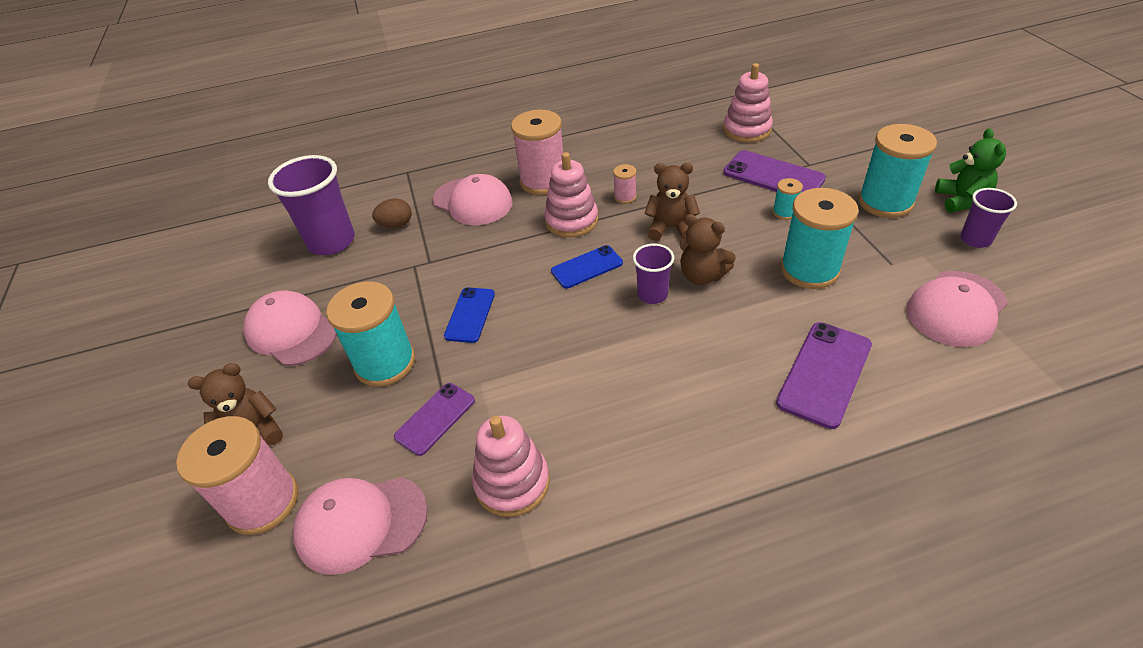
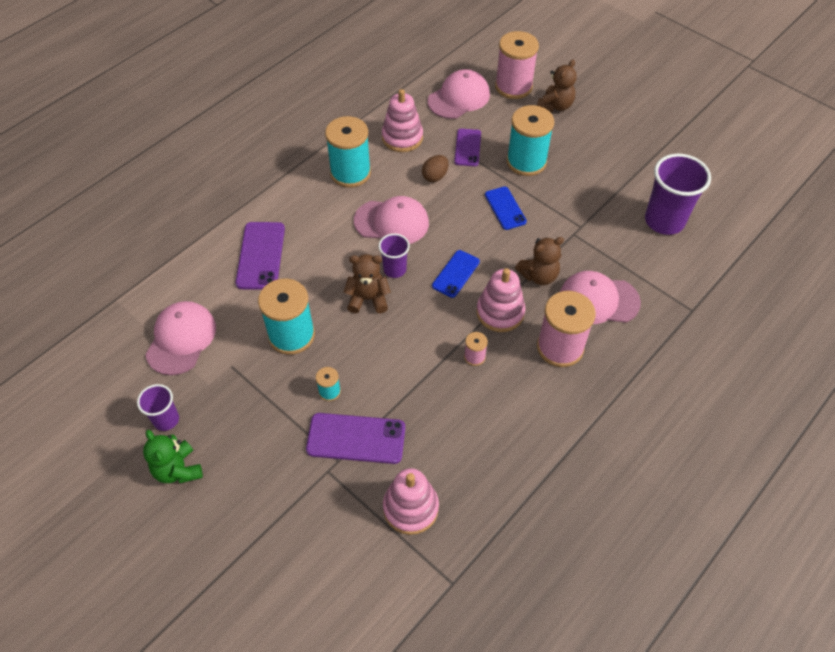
camera: 145 degrees right, 10 degrees up
(291, 331) = (605, 155): pink cap -> pink cap (392, 222)
(396, 225) = (634, 254): brown egg -> brown egg (435, 176)
(671, 228) = (415, 336): brown teddy bear -> brown teddy bear (539, 275)
(885, 202) = (245, 440): turquoise spool -> turquoise spool (350, 173)

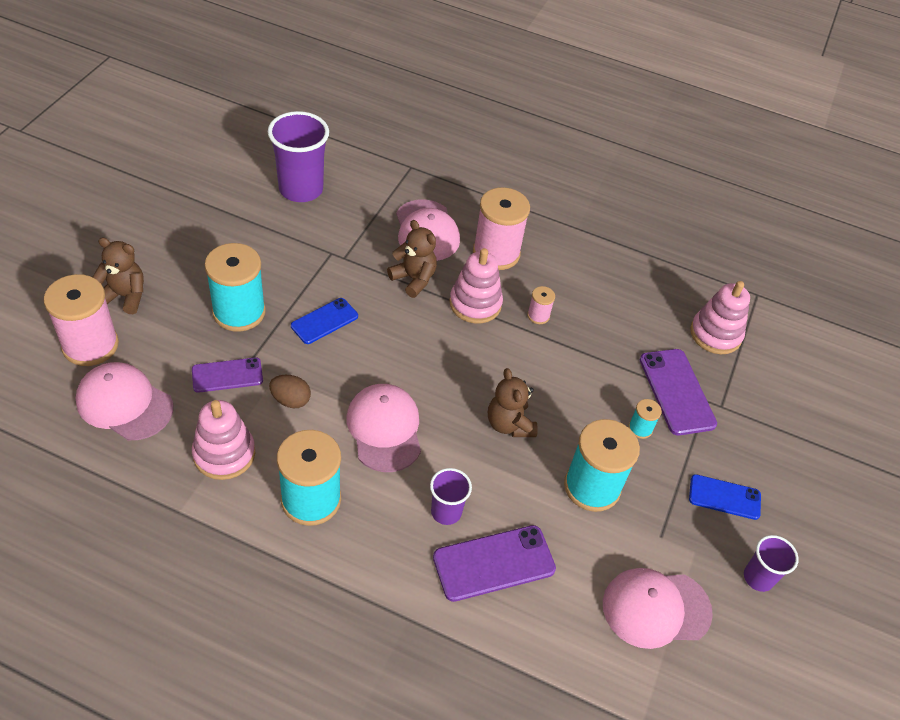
camera: 115 degrees left, 5 degrees down
(178, 470) = (800, 540): green teddy bear -> none
(394, 269) = (457, 408): purple cup -> purple cup (446, 512)
(456, 274) = (440, 350): blue phone -> blue phone (724, 497)

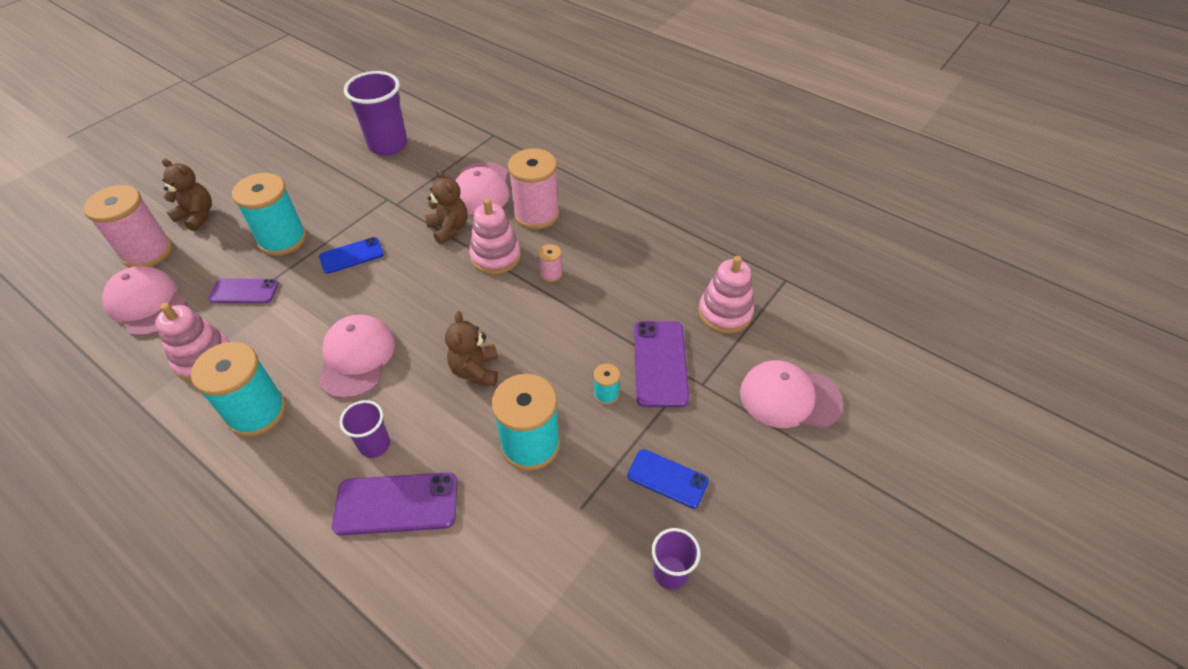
camera: 20 degrees right, 0 degrees up
(290, 400) = (286, 320): brown egg -> none
(655, 608) = (542, 584): pink cap -> pink cap (789, 397)

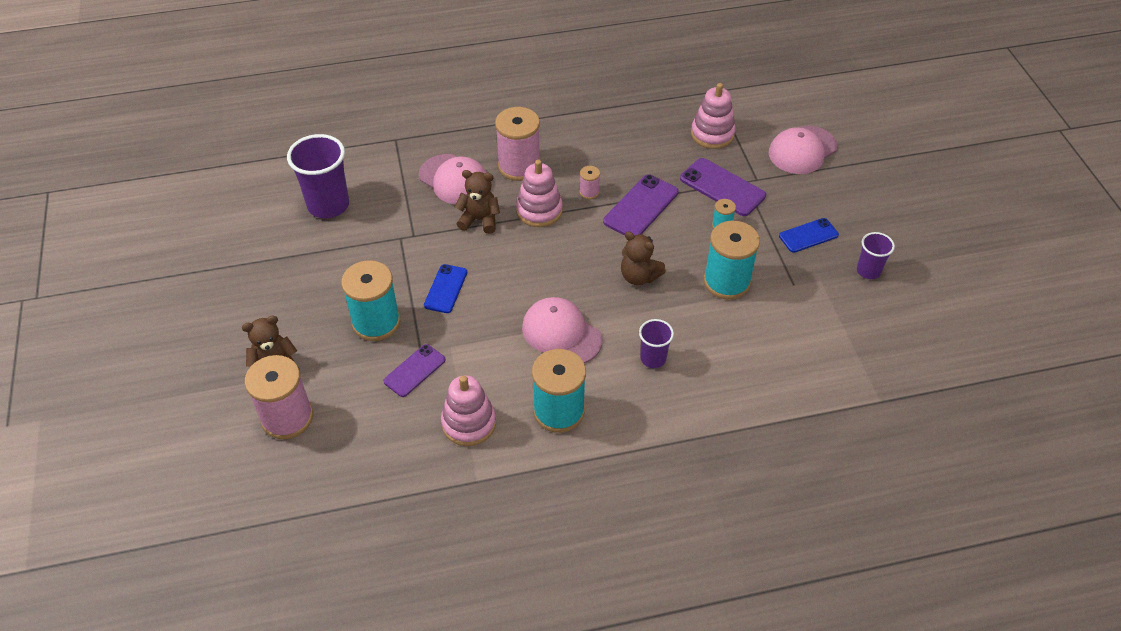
camera: 50 degrees left, 0 degrees up
(147, 304) = (359, 439): pink cap -> none
(396, 503) = (712, 369): purple phone -> purple phone (641, 207)

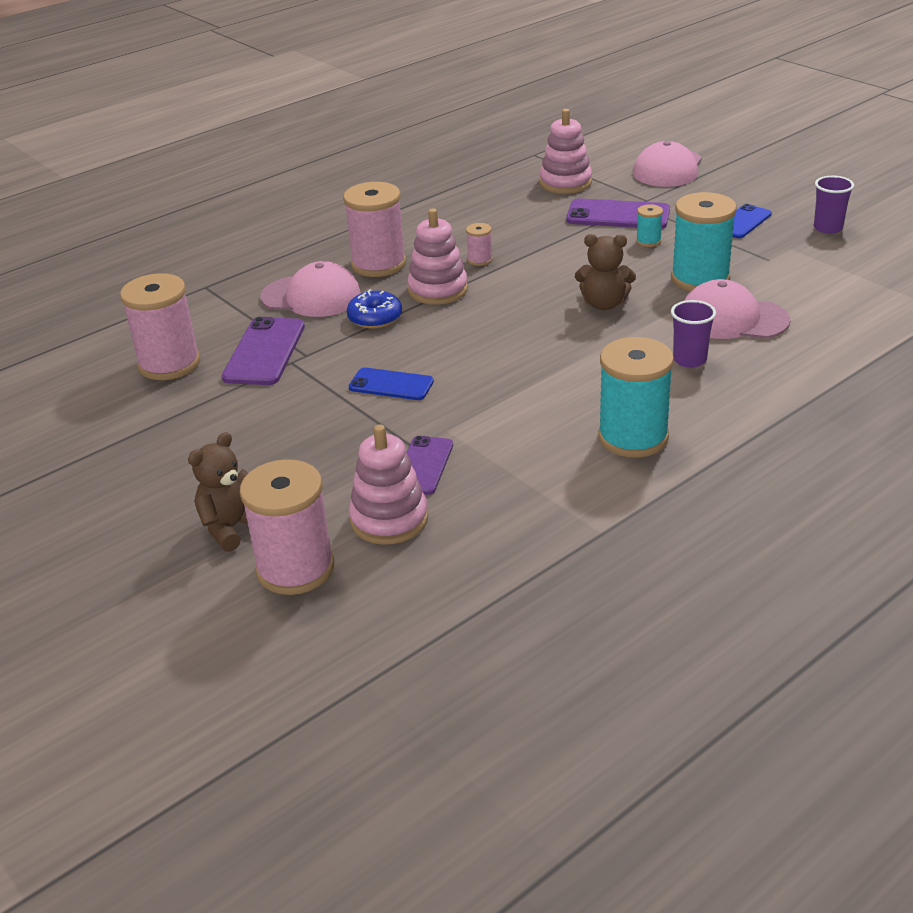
camera: 25 degrees left, 15 degrees down
(328, 205) = (169, 364): purple cup -> pink spool
(376, 322) = (331, 441): turquoise spool -> none
(445, 289) = (391, 385): blue phone -> blue phone turned 60 degrees counterclockwise
(469, 423) = (538, 486): pink stacking toy -> pink stacking toy (389, 519)
(479, 220) = (375, 318): brown teddy bear -> blue donut
(561, 333) = (567, 375): pink cap -> pink cap (732, 319)
(641, 207) = (548, 254): purple phone -> purple phone (264, 352)

